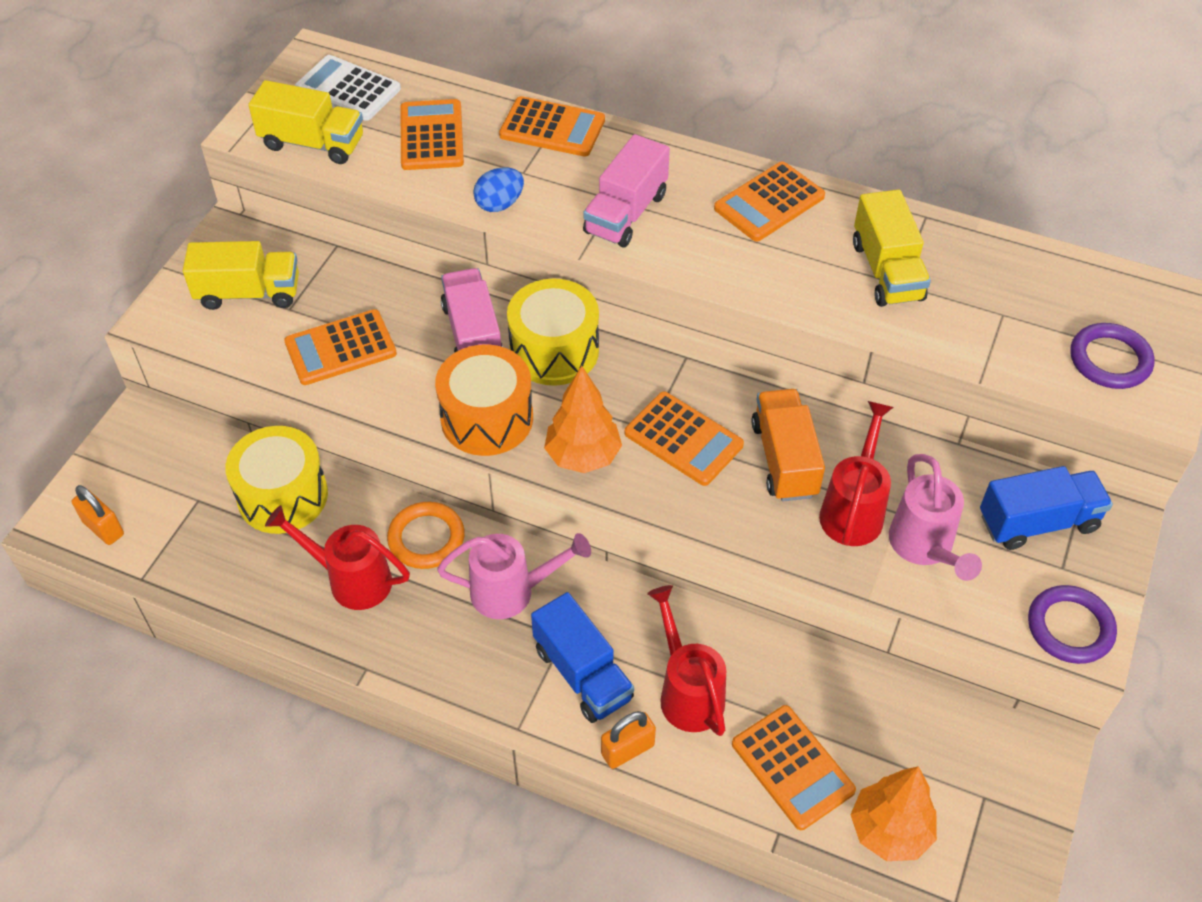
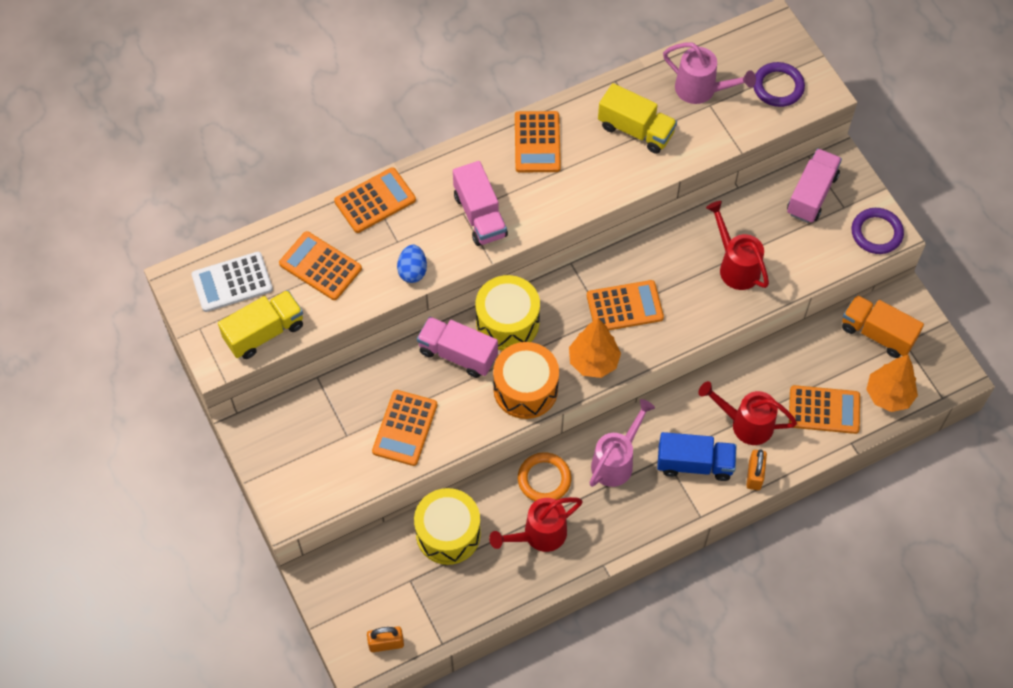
camera: 50 degrees left, 10 degrees up
(249, 293) = (313, 449): yellow truck -> none
(784, 459) = (679, 271): orange truck -> orange truck (877, 333)
(924, 547) = (783, 254): pink watering can -> pink watering can (701, 90)
(1038, 522) = (811, 194): blue truck -> pink truck

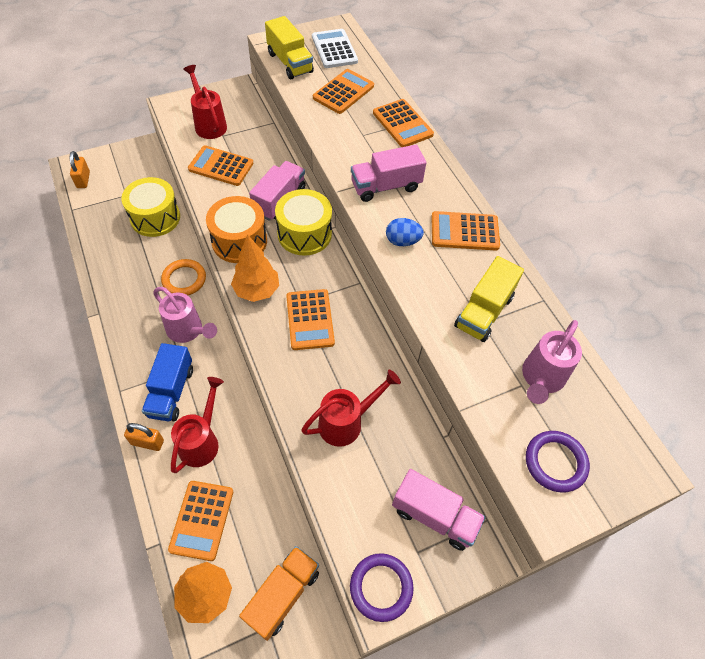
camera: 90 degrees right, 5 degrees down
(412, 271) = (333, 142): blue egg -> blue egg (402, 241)
(539, 535) = (137, 272): red watering can -> red watering can (209, 124)

